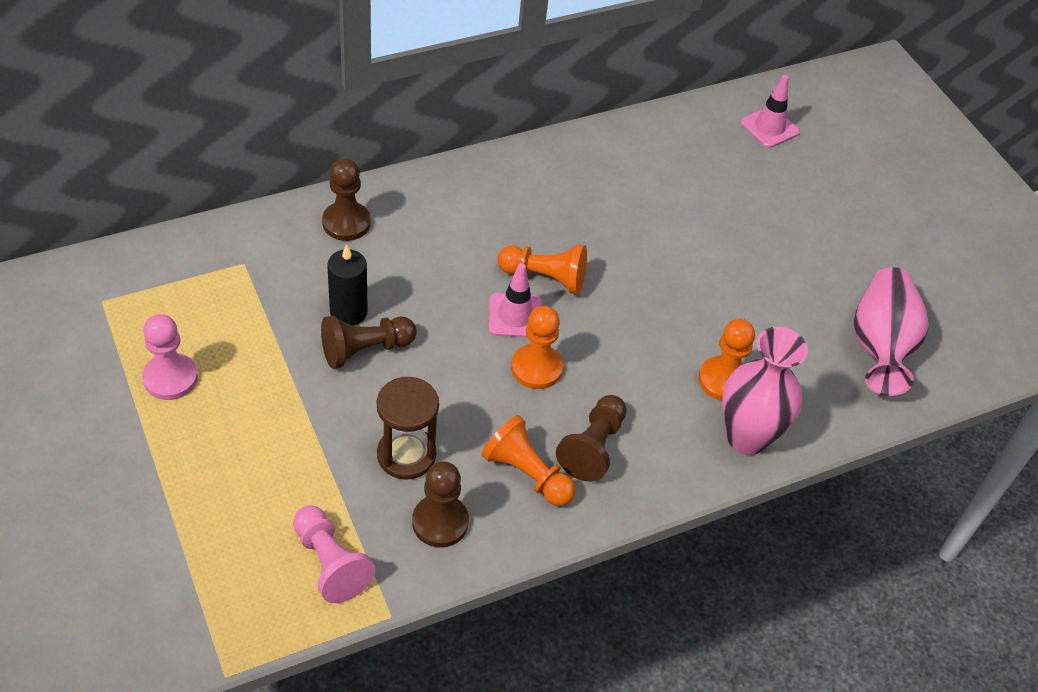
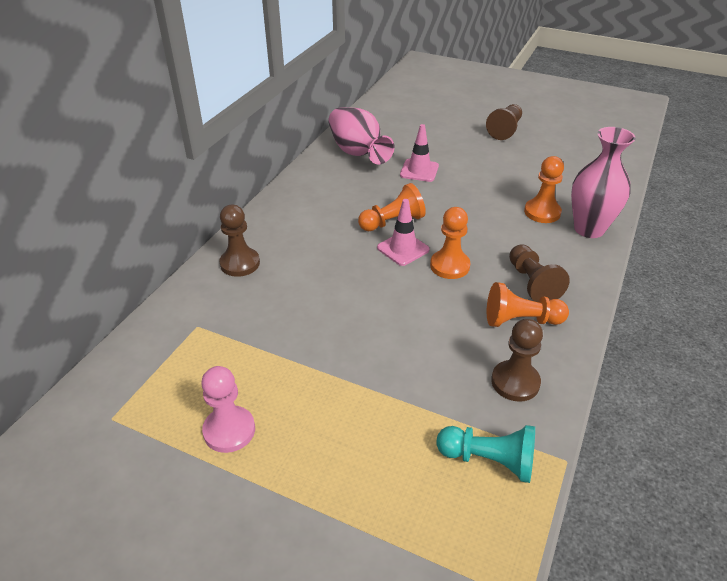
camera: 35 degrees left, 10 degrees down
(330, 563) = (489, 460): pink pawn -> turquoise pawn
(348, 312) = (304, 308): black candle -> none
(365, 350) = (342, 321): brown pawn -> brown pawn (505, 130)
(406, 455) = (445, 360): brown hourglass -> none
(769, 127) = (406, 104): pink traffic cone -> pink traffic cone (419, 170)
(880, 346) = (580, 158): pink vase -> pink vase (357, 152)

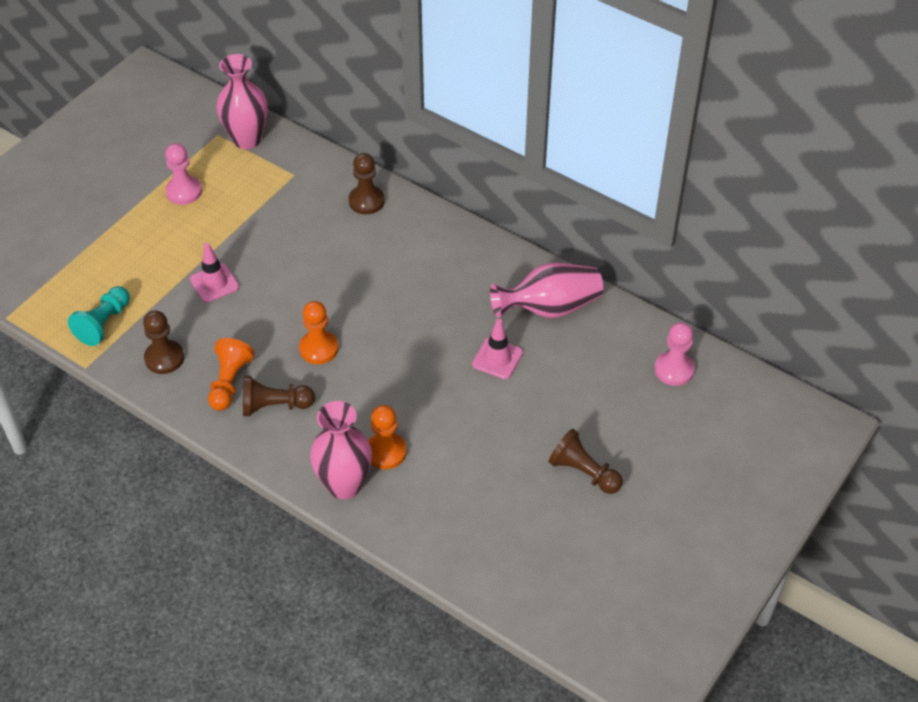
camera: 100 degrees right, 10 degrees up
(126, 383) = (247, 139): none -> pink vase
(392, 222) = (401, 317): orange pawn -> none
(399, 104) = (674, 370): none -> pink pawn
(403, 249) = (355, 318): pink traffic cone -> pink traffic cone (214, 283)

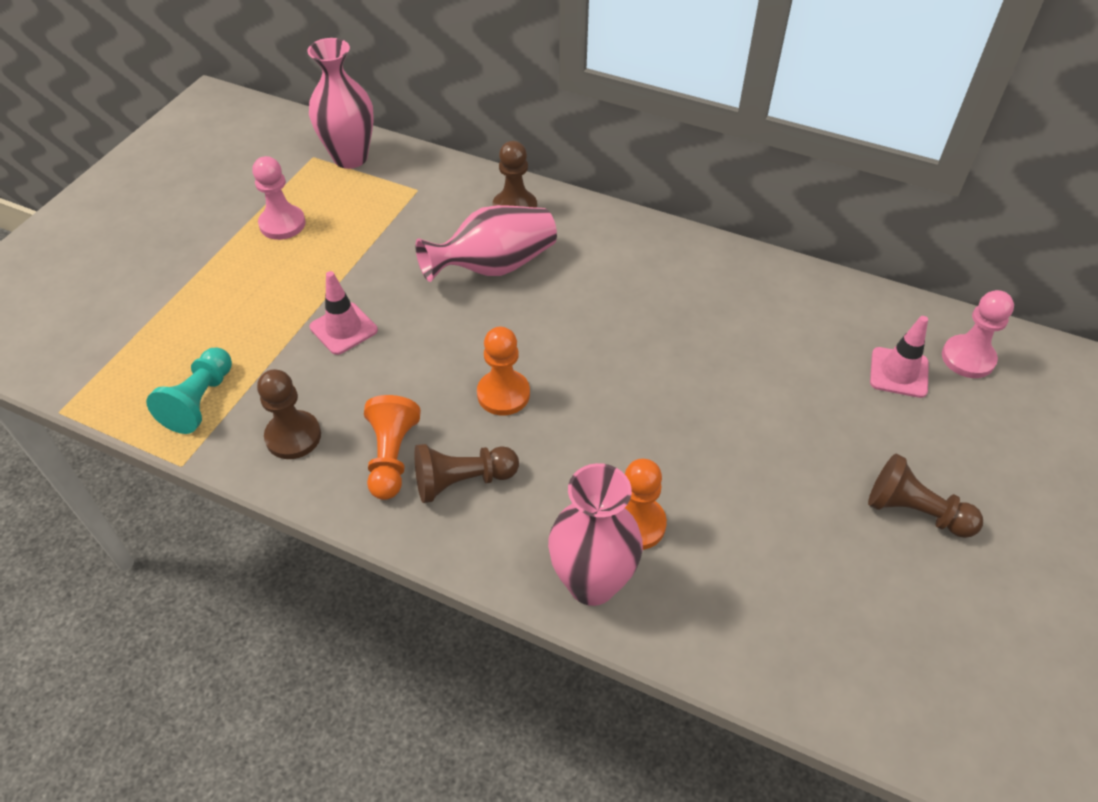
camera: 10 degrees left, 0 degrees up
(497, 358) = (741, 375): pink traffic cone -> pink traffic cone (898, 372)
(549, 308) = (782, 303): pink vase -> pink vase (494, 266)

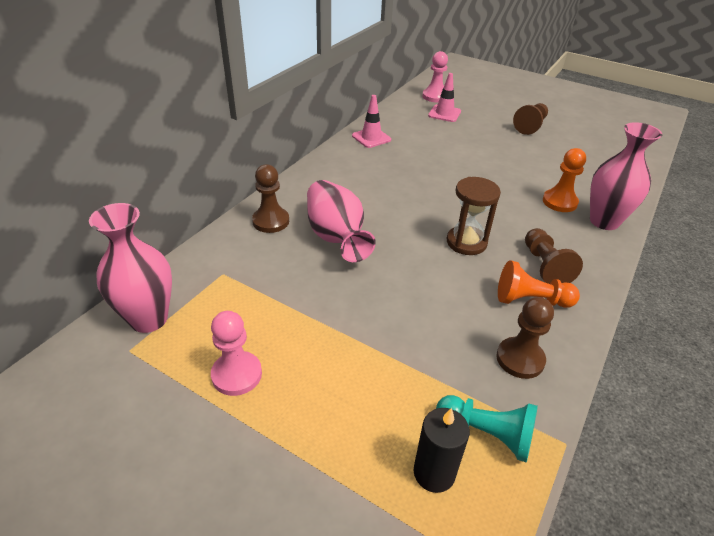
camera: 85 degrees left, 10 degrees down
(165, 361) = (434, 473): none -> black candle
(343, 329) = (396, 326): pink traffic cone -> pink traffic cone (371, 138)
(503, 394) = (466, 242): orange pawn -> brown hourglass

